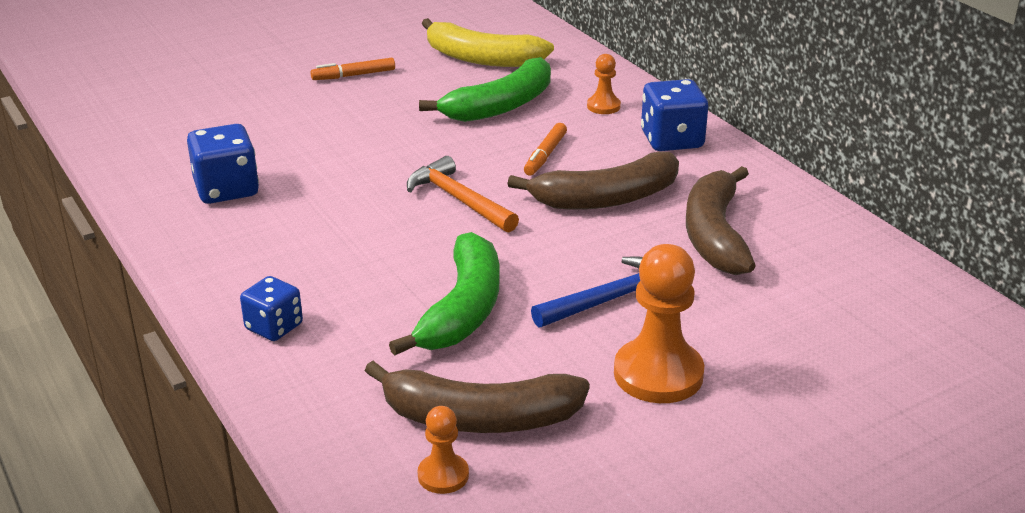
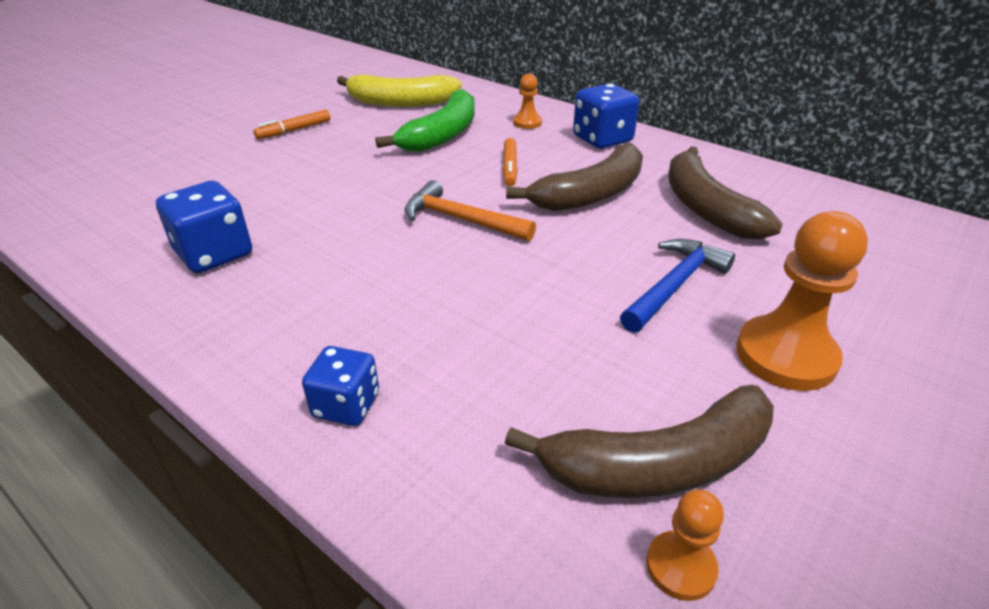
camera: 20 degrees left, 5 degrees up
(462, 310) = (543, 331): green banana -> none

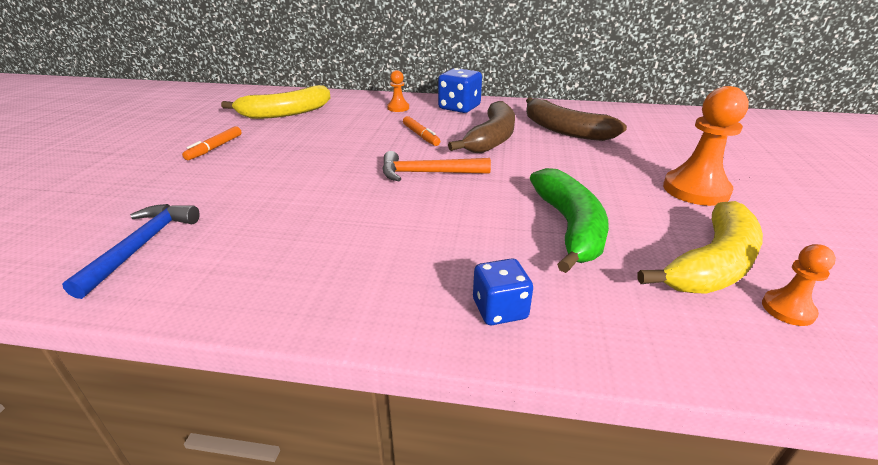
camera: 30 degrees left, 5 degrees down
(214, 254) = (254, 250): blue dice -> none
(442, 135) = (346, 127): green banana -> green banana (569, 227)
(658, 464) = (712, 264): brown banana -> yellow banana
(675, 285) = (601, 173): blue hammer -> blue hammer (142, 246)

